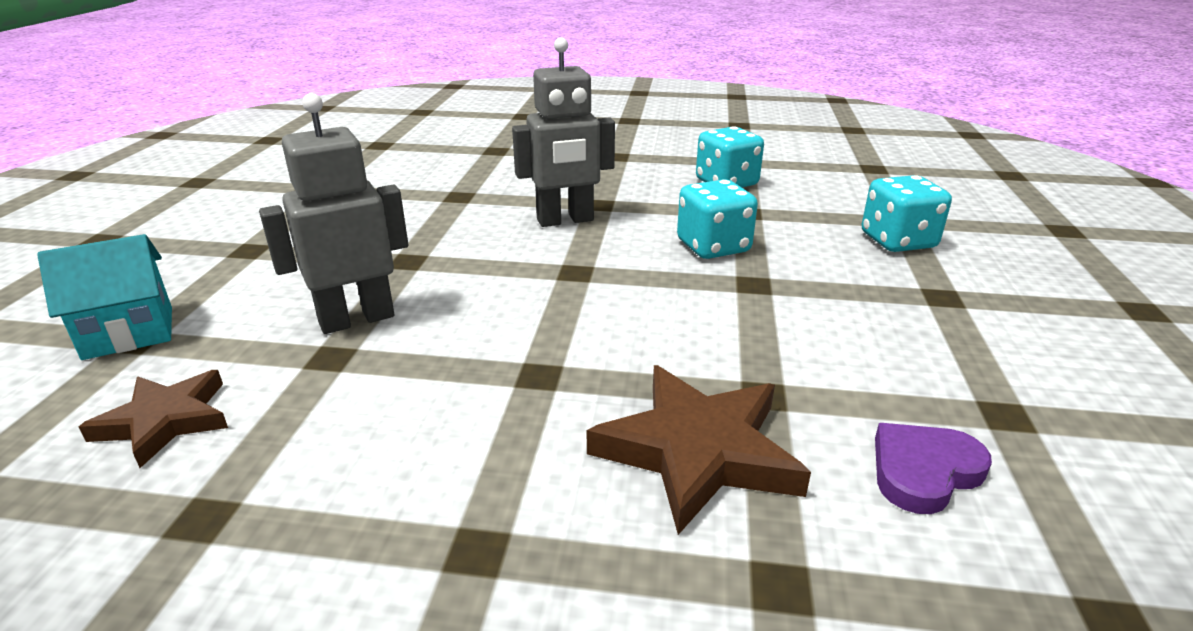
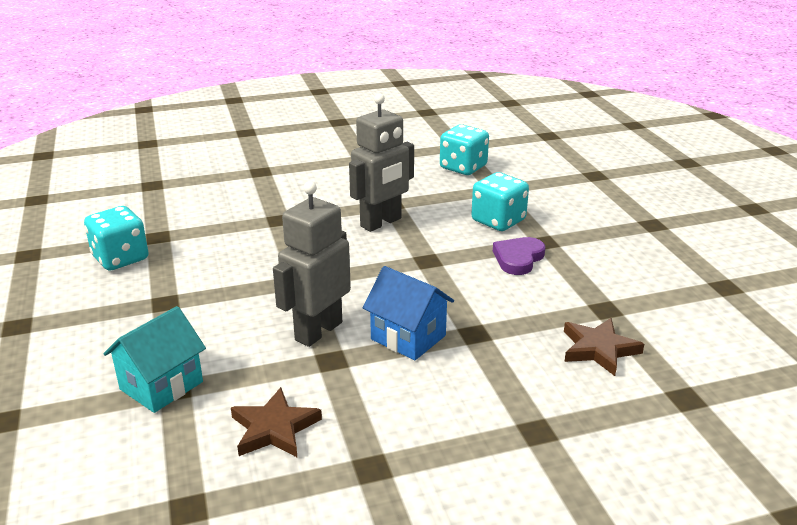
camera: 25 degrees left, 0 degrees up
(449, 356) = (408, 337): none -> blue house
(697, 451) = (598, 349): brown star -> brown star, size x0.65
(898, 241) = (603, 191): turquoise dice -> turquoise dice (120, 258)
(923, 471) = (708, 326): purple heart -> purple heart (518, 258)

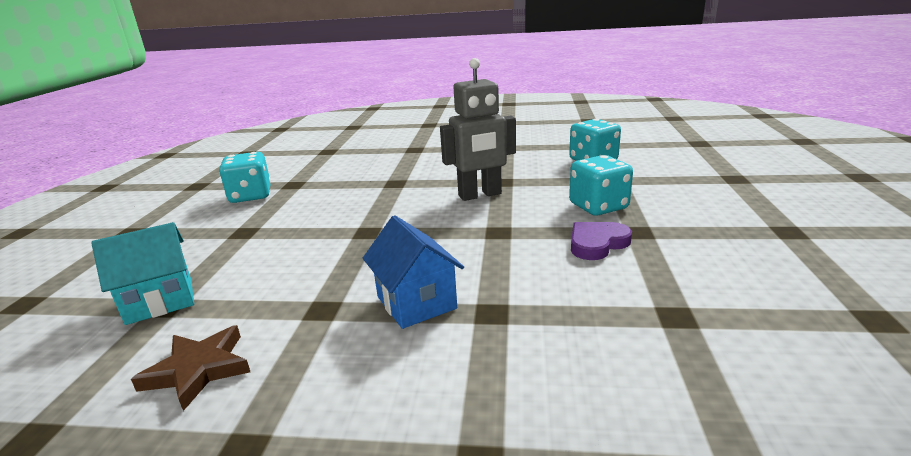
camera: 25 degrees right, 5 degrees down
(318, 331) = (337, 279): grey robot -> none
(598, 349) = (638, 366): brown star -> none

